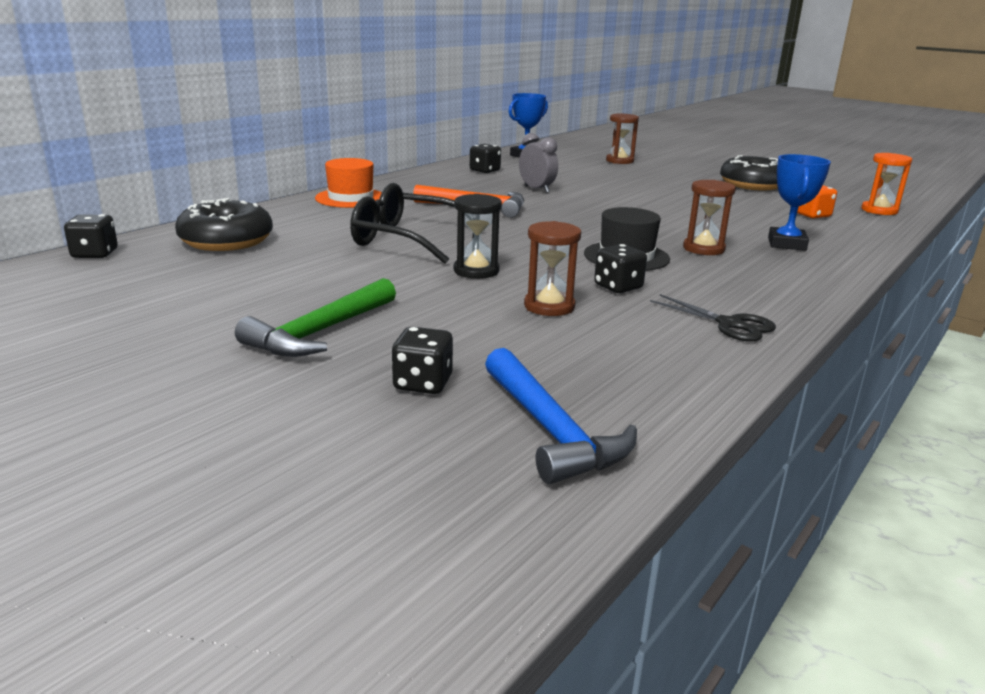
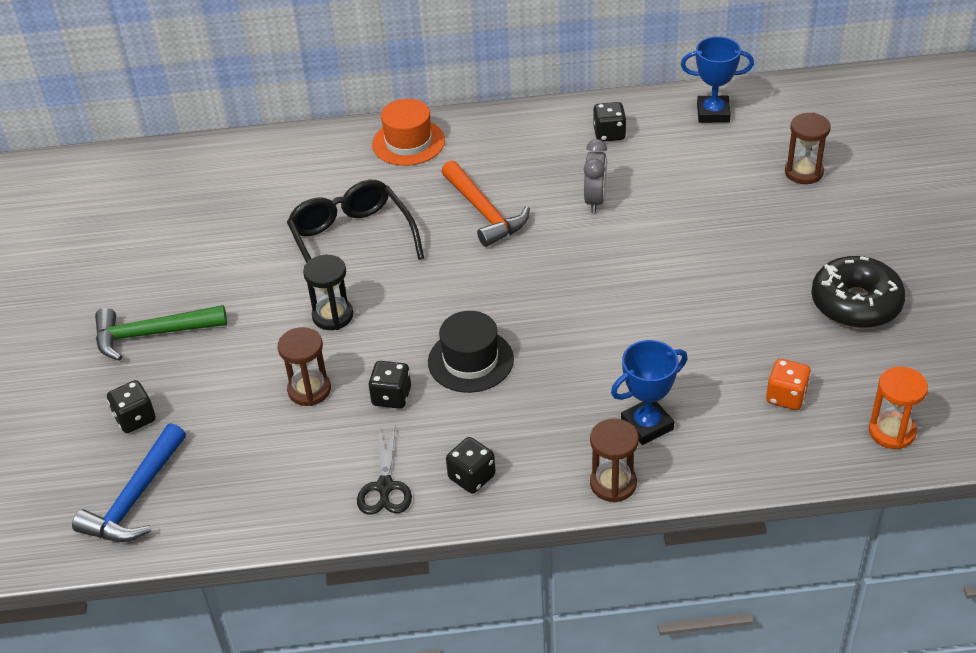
camera: 50 degrees right, 20 degrees up
(95, 254) = (147, 159): black dice -> black dice (472, 477)
(226, 241) = (237, 179): black donut -> none
(703, 249) = (555, 387): brown hourglass -> brown hourglass (613, 483)

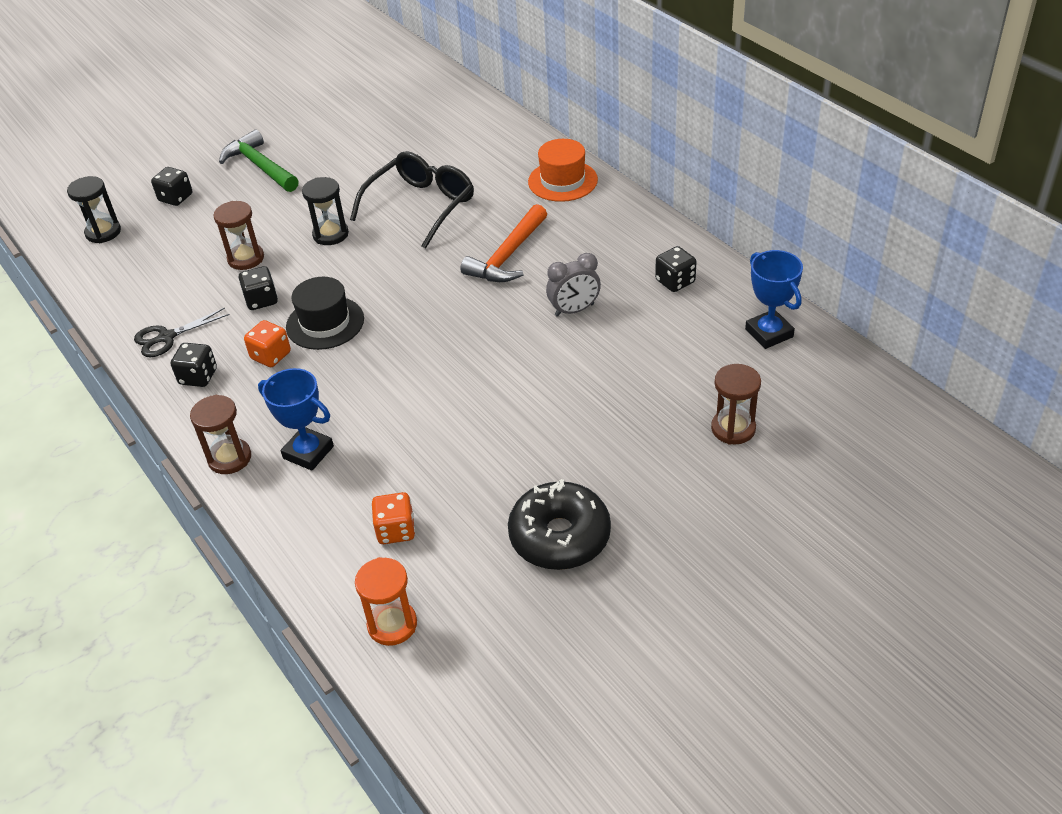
camera: 60 degrees right, 0 degrees up
(135, 498) = (103, 232): blue hammer -> black hourglass
(486, 413) = (271, 356): none -> orange dice

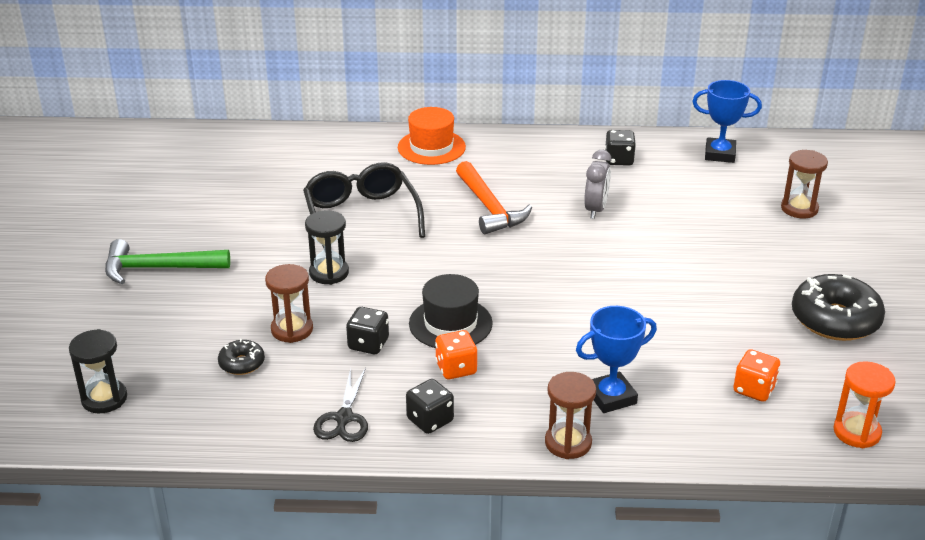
camera: 55 degrees left, 10 degrees down
(176, 198) = (123, 333): black dice -> none
(188, 261) = (242, 363): none -> black donut

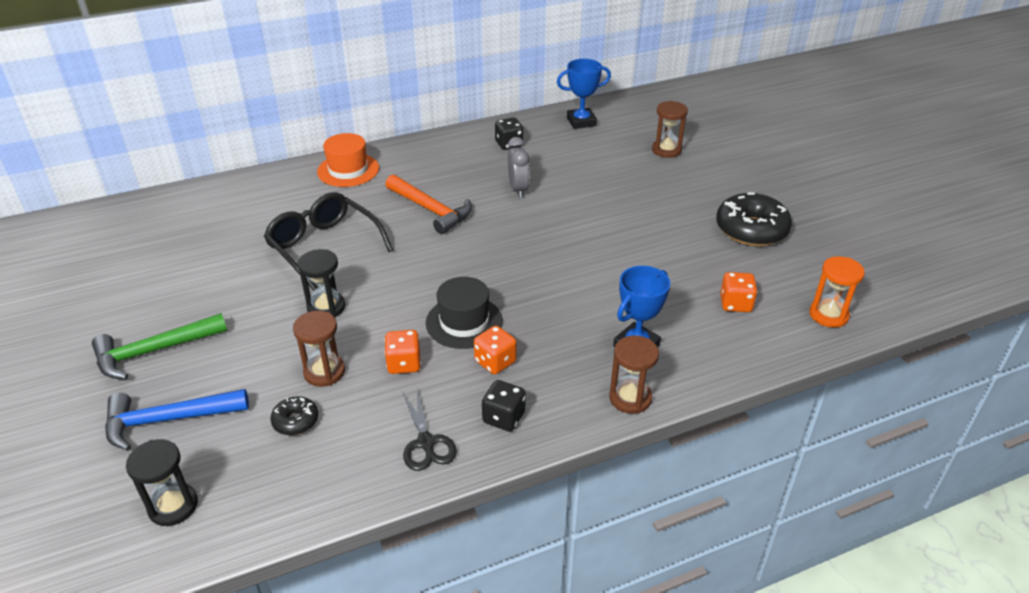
camera: 25 degrees left, 5 degrees up
(138, 329) = (167, 420): none -> blue hammer
(368, 344) = (404, 364): black dice -> orange dice

